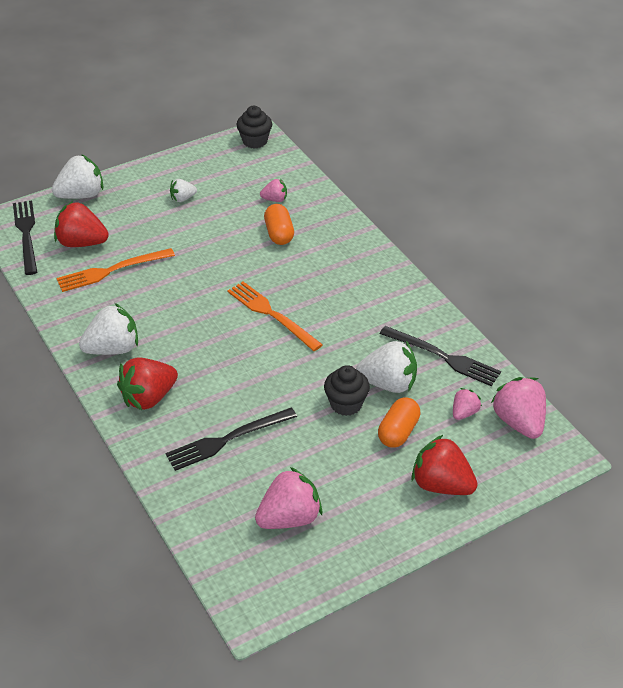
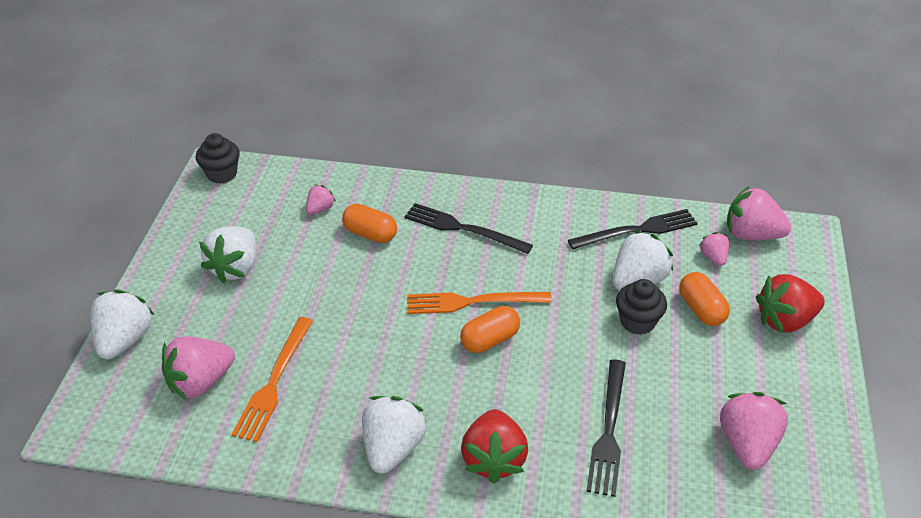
camera: 50 degrees left, 0 degrees up
(26, 234) = (126, 421): black fork -> black fork (463, 229)
(82, 243) = (201, 382): red strawberry -> pink strawberry
(182, 198) = (235, 268): white strawberry -> white strawberry, size x1.88
(246, 341) = (490, 340): none -> orange capsule

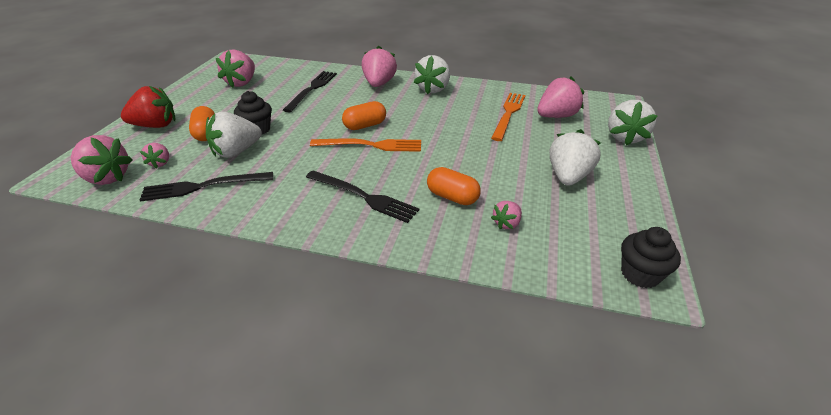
camera: 175 degrees left, 5 degrees down
(493, 459) = (379, 84): red strawberry -> pink strawberry

